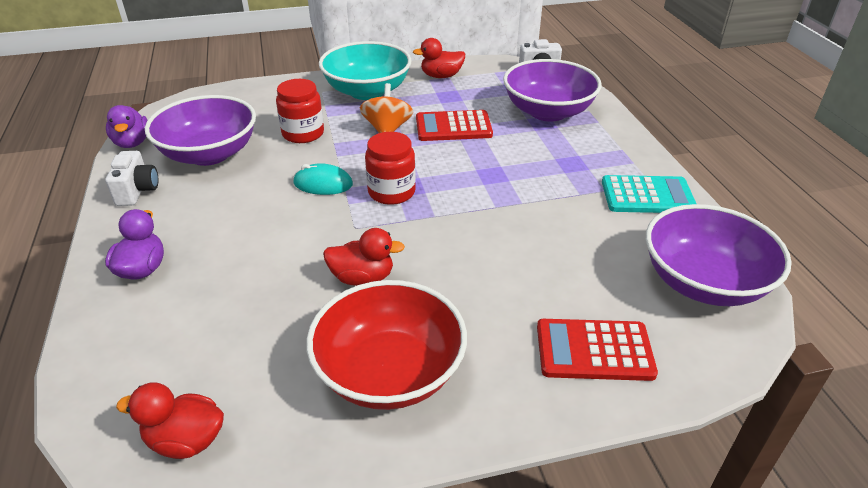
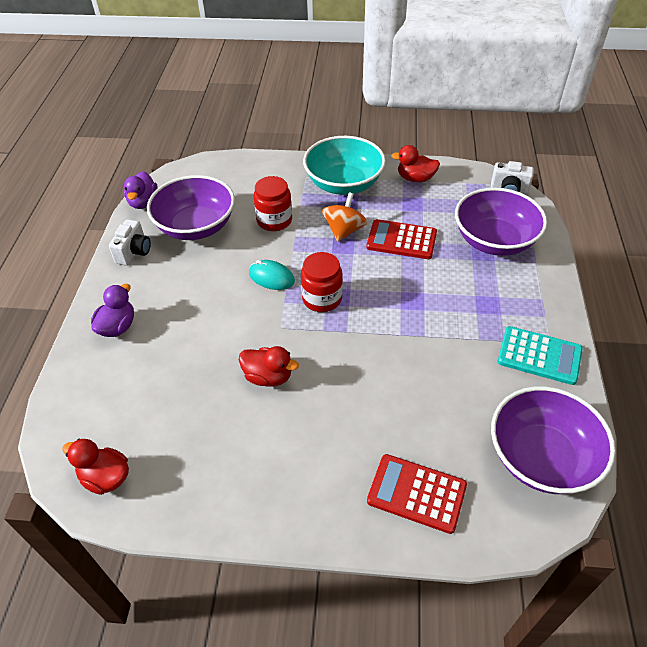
camera: 20 degrees right, 10 degrees up
(389, 372) = (256, 465): red bowl -> none

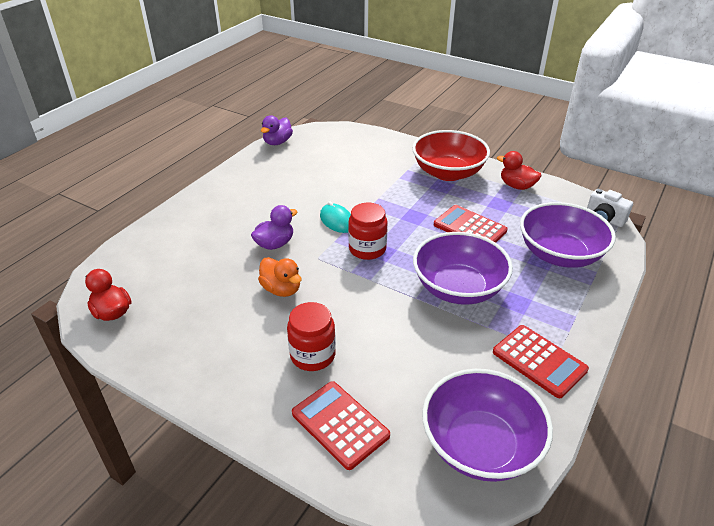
camera: 25 degrees right, 10 degrees down
(118, 327) = (197, 217): purple duck -> purple duck (275, 244)
(134, 252) = (246, 172): white camera -> none
(196, 226) = (304, 169): purple bowl -> purple bowl (458, 288)
(268, 377) = (281, 289): red duck -> orange duck
(274, 220) = (369, 182): red jar -> red jar (312, 355)
(344, 184) = (448, 173): turquoise bowl -> red bowl
(344, 230) = (423, 206): orange spinning top -> none
(539, 356) = (539, 361): turquoise calculator -> red calculator

